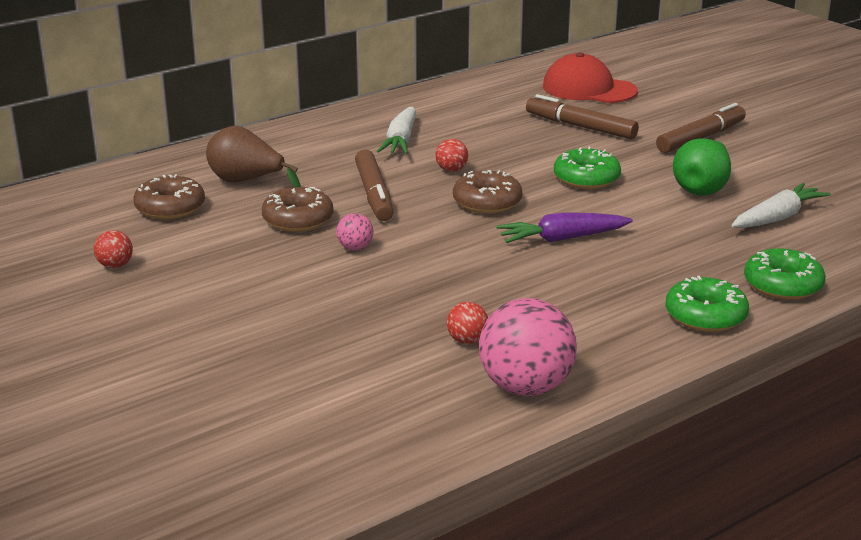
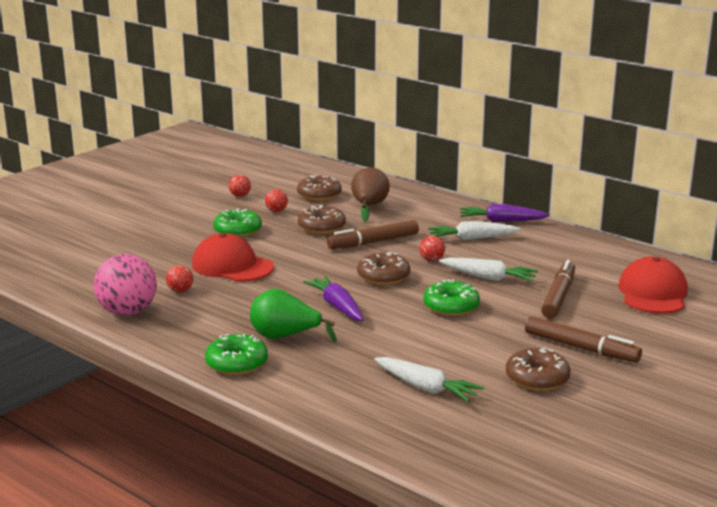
camera: 75 degrees right, 5 degrees down
(208, 244) = (276, 211): none -> red ball
(355, 248) = (290, 247): pink ball -> none
(358, 118) = (502, 221): none -> purple carrot
(398, 294) = (232, 266): none -> red cap
(517, 150) = (488, 277): none -> white carrot
(702, 188) = (465, 353): green pear -> green pear (285, 337)
(762, 166) = (537, 378): none -> brown donut
(782, 285) = (298, 392): green donut -> green donut (237, 231)

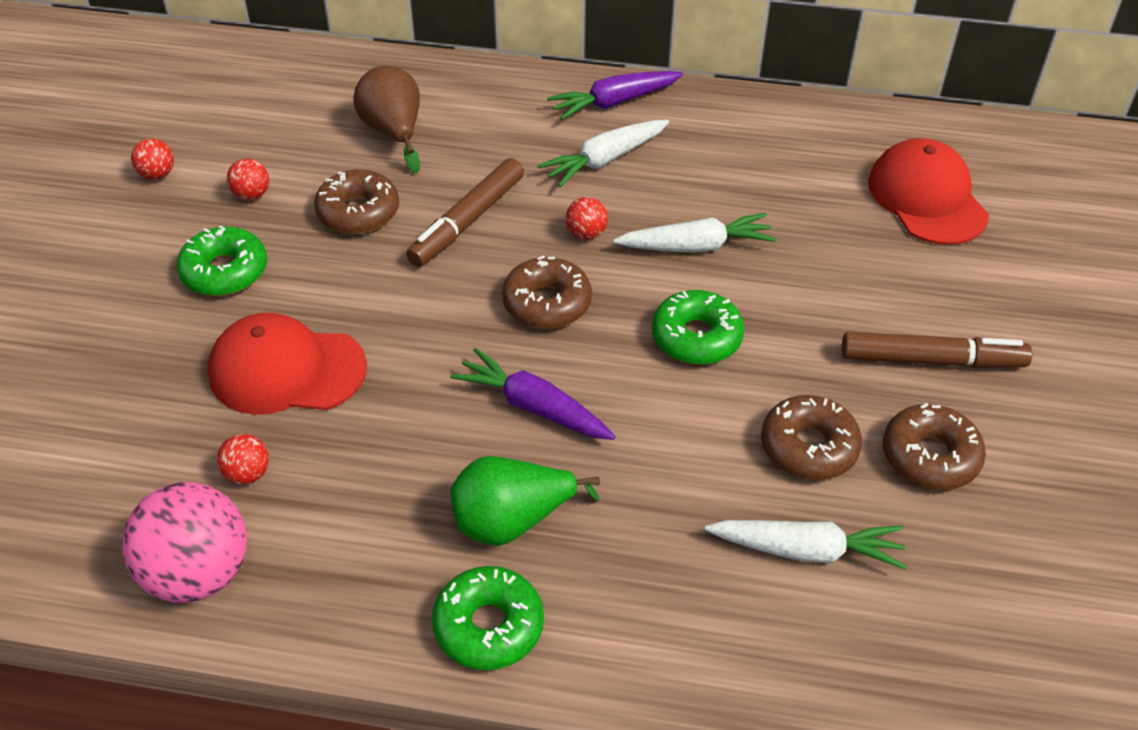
camera: 30 degrees left, 25 degrees up
(319, 195) = (291, 129): brown donut -> brown donut (808, 447)
(558, 296) = (819, 253): brown marker -> none

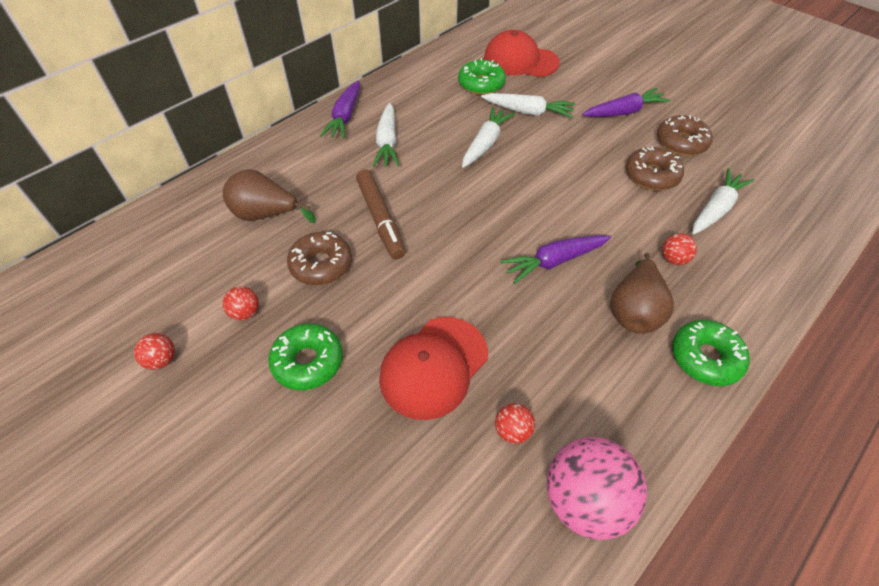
camera: 55 degrees left, 5 degrees up
(512, 521) = (634, 311): green pear -> brown pear
(547, 303) = (478, 218): brown donut -> none
(586, 234) = (438, 177): red ball -> red ball (673, 259)
(696, 337) = (550, 175): green donut -> green donut (481, 84)
(811, 257) = (527, 112): none -> white carrot
(932, 360) = (623, 112): brown marker -> purple carrot

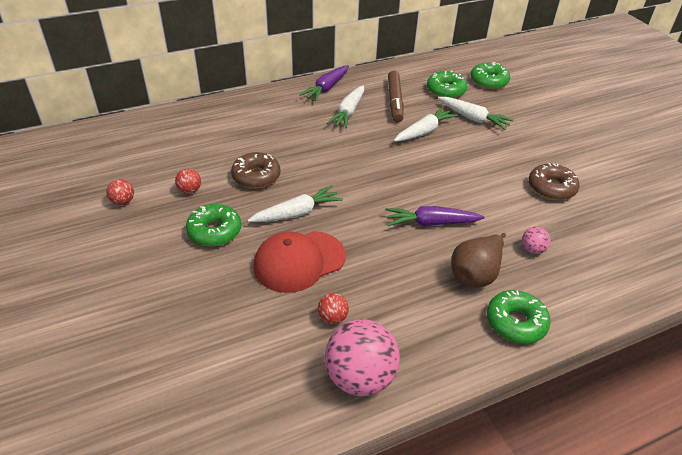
camera: 20 degrees right, 10 degrees down
(266, 215) = (235, 136): brown pear -> none
(380, 219) = (314, 160): brown marker -> brown marker (394, 101)
(520, 60) = (489, 81): red cap -> green donut
(623, 112) = (556, 137): purple carrot -> none
(673, 259) = (532, 250): red ball -> pink ball
(681, 142) = (594, 171): brown donut -> none
(715, 209) = (594, 226): white carrot -> white carrot (296, 213)

